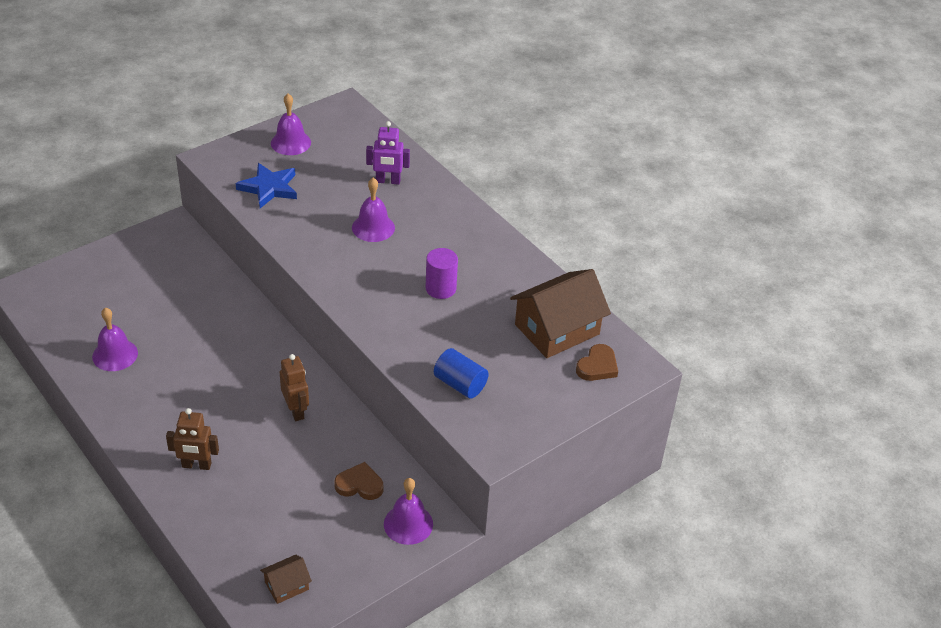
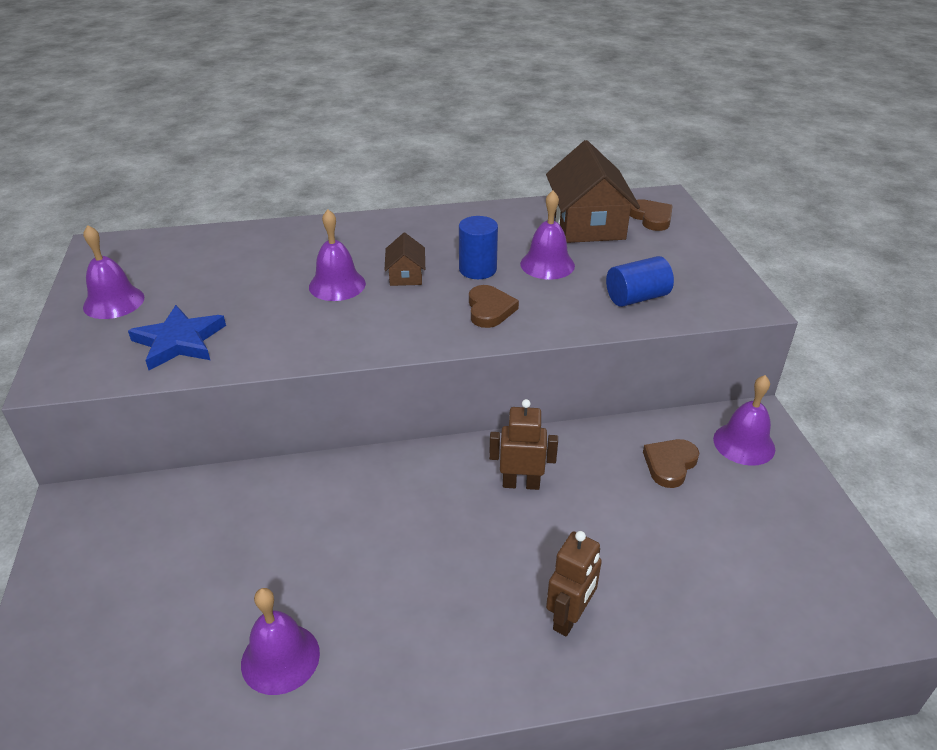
camera: 60 degrees left, 5 degrees down
(286, 586) = (819, 581): brown house -> brown house (406, 275)
(388, 181) = (268, 255): purple robot -> none
(392, 311) = (489, 309): none -> brown heart
(440, 288) = (477, 269): purple cylinder -> blue cylinder
(474, 323) = (547, 264): none -> purple bell

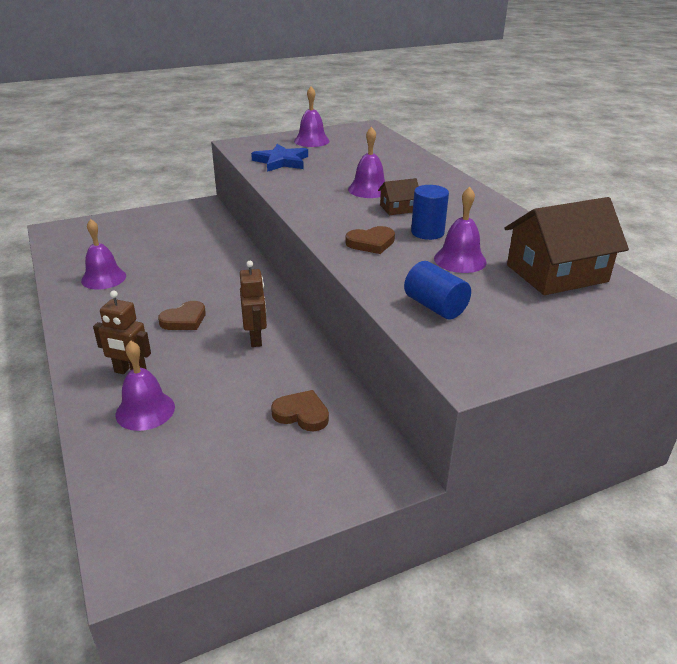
camera: 75 degrees right, 5 degrees down
(651, 218) = (608, 308): brown heart -> brown heart (184, 320)
(744, 443) = (349, 464): purple bell -> purple bell (145, 410)

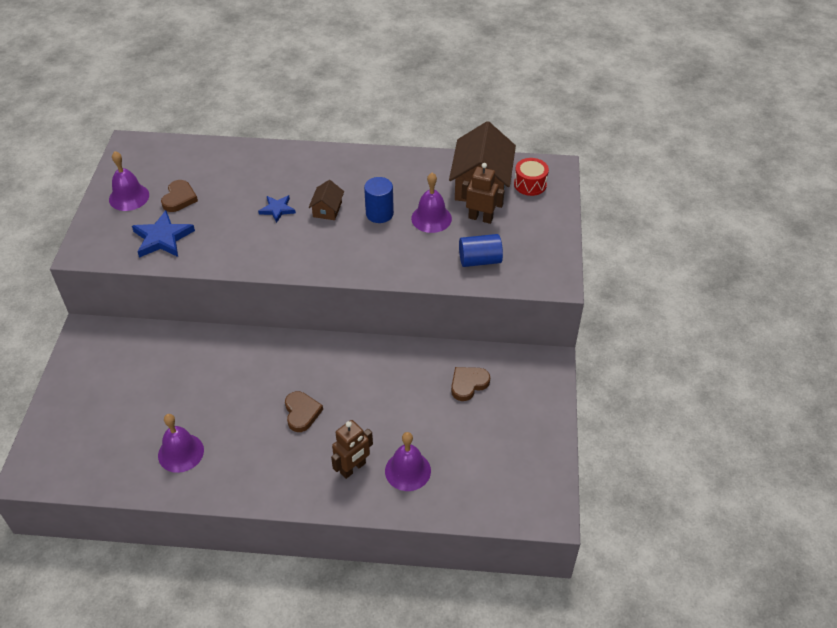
camera: 60 degrees left, 15 degrees up
(256, 338) = (363, 376): brown robot -> brown robot (480, 218)
(369, 189) = (277, 209): purple bell -> blue star
(371, 243) = (372, 251): brown heart -> brown heart (179, 198)
(609, 304) = (530, 184): none -> red drum

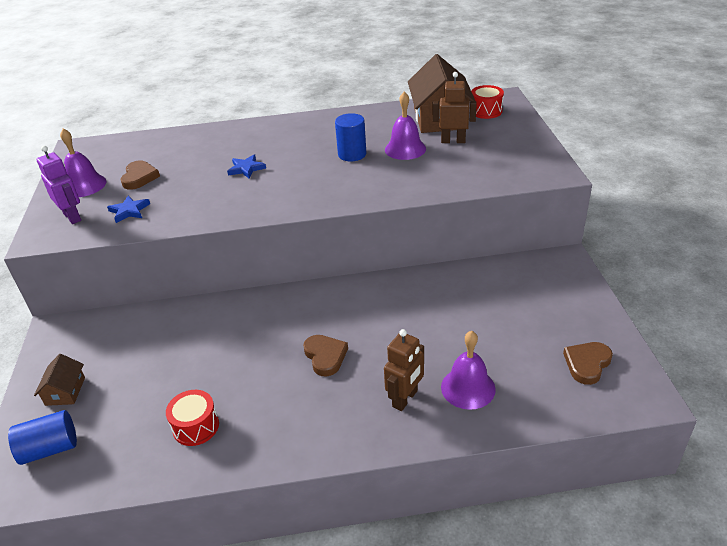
camera: 10 degrees left, 10 degrees down
(113, 233) = (72, 217): none -> purple robot
(162, 238) = (129, 211): blue star -> blue star, size x0.61
(181, 452) = (196, 426): purple bell -> red drum
(327, 209) = (298, 160): brown house -> brown house (65, 391)
(468, 384) = (493, 294): brown heart -> brown heart (587, 364)
(479, 260) = (470, 170): blue cylinder -> blue cylinder (50, 449)

